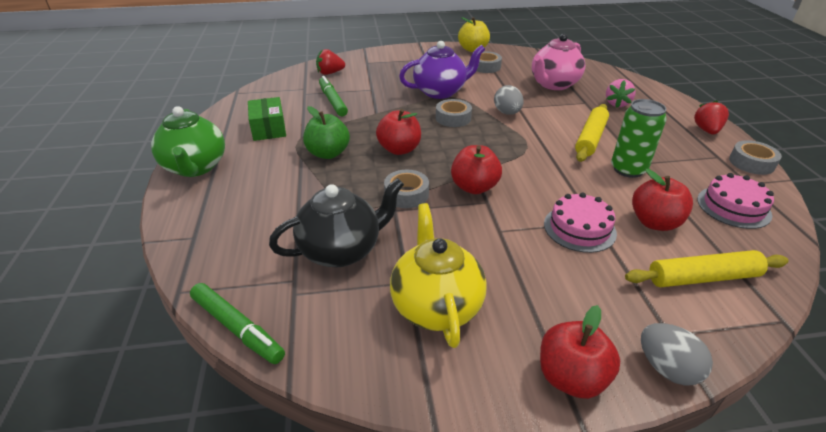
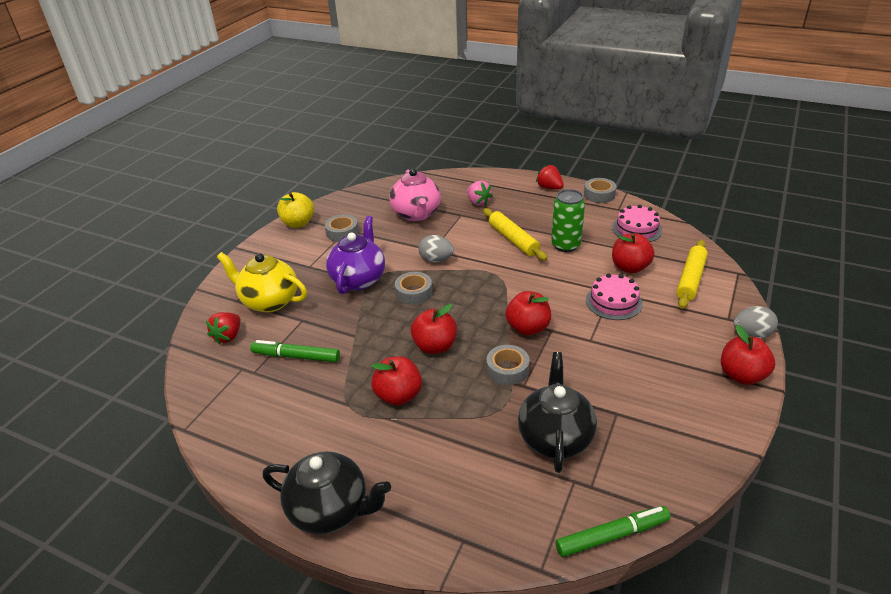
camera: 55 degrees left, 0 degrees up
(195, 167) = (330, 510): green teapot -> black teapot
(269, 129) = (305, 425): green box -> none
(328, 153) = (398, 395): green apple -> red apple
(436, 306) = (650, 408): yellow teapot -> yellow teapot (269, 301)

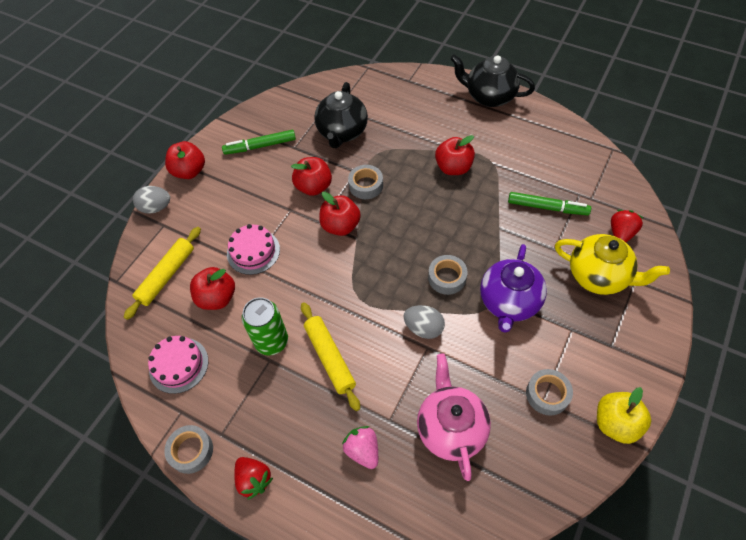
camera: 175 degrees left, 20 degrees up
(435, 346) = (425, 211): red apple -> red apple (314, 187)
(612, 535) = (325, 80): green marker -> green marker (260, 146)

